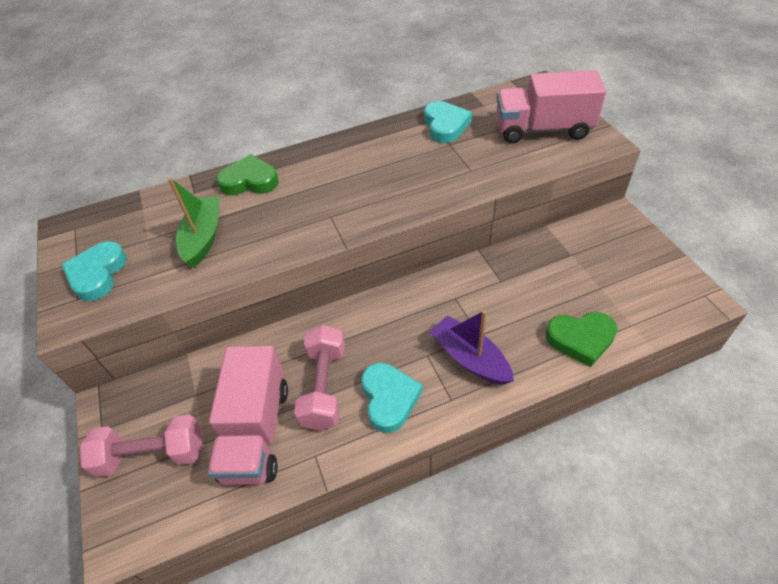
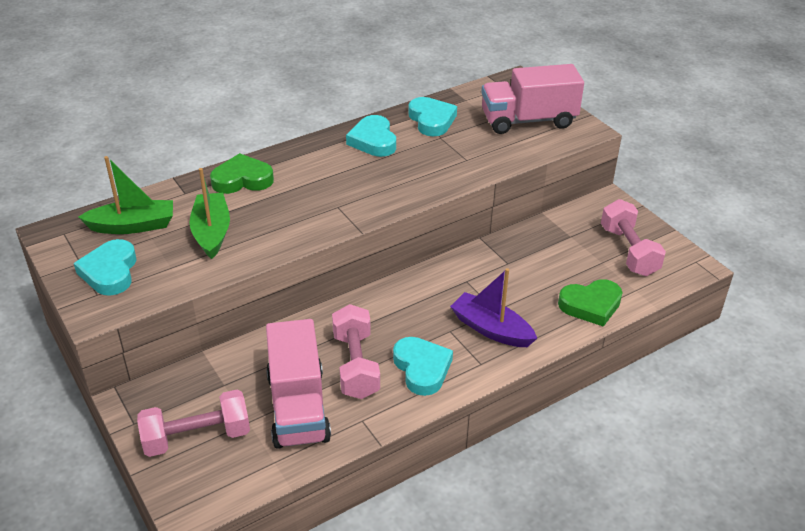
camera: 15 degrees left, 10 degrees down
(136, 225) = (133, 226): none -> green boat
(383, 145) = (373, 141): none -> turquoise heart
(631, 277) = (629, 251): none -> pink dumbbell

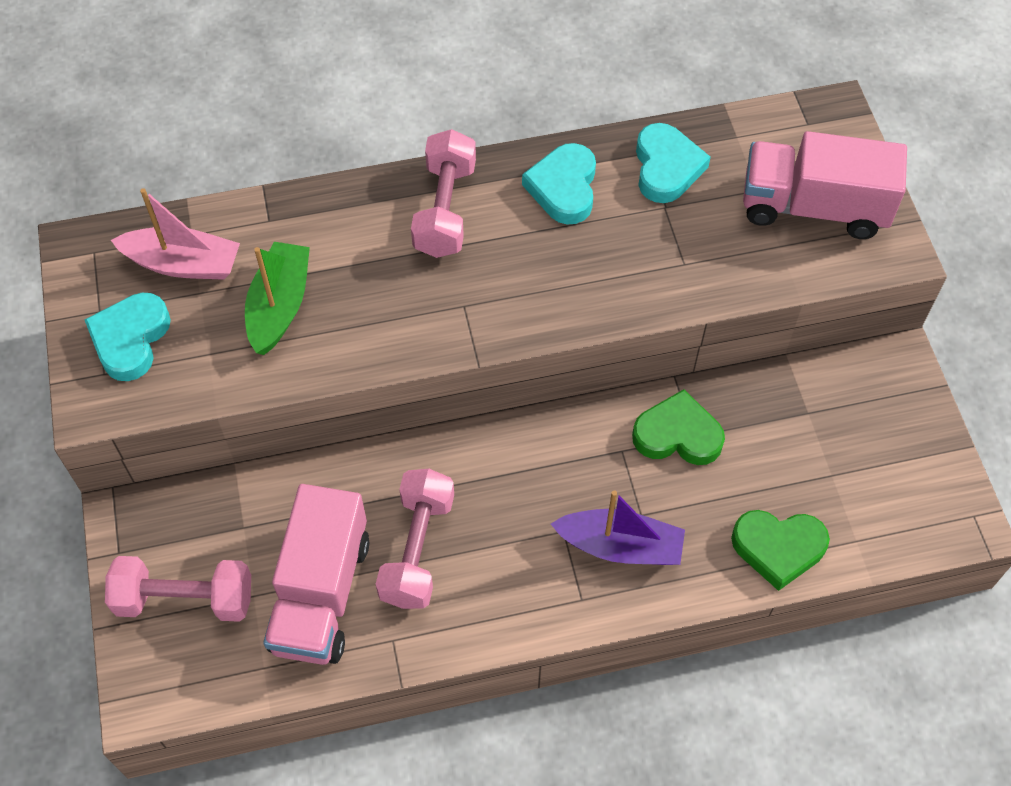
camera: 20 degrees right, 20 degrees up
(133, 226) = (183, 264): green boat -> pink boat
(242, 179) = (353, 216): green heart -> green heart (677, 435)
(422, 368) = (500, 583): turquoise heart -> none
(491, 329) = (620, 546): purple boat -> purple boat turned 135 degrees clockwise
(629, 251) = (881, 467): pink dumbbell -> pink dumbbell (445, 210)

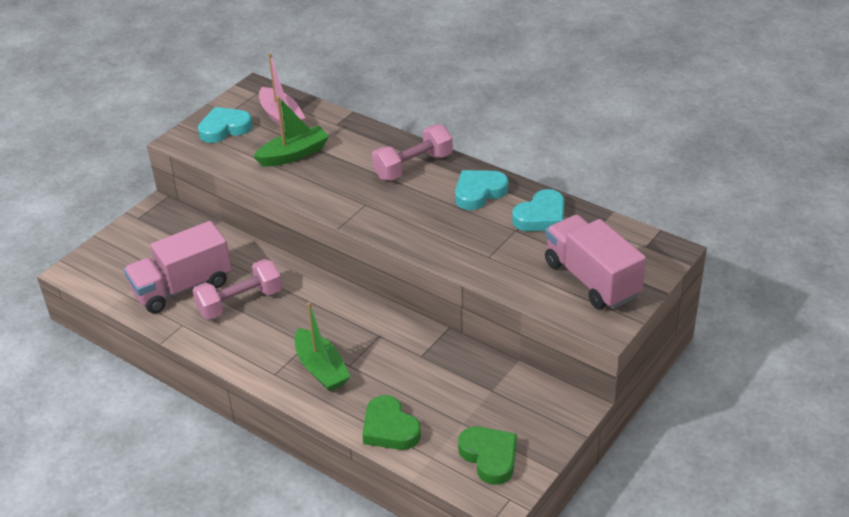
camera: 50 degrees right, 20 degrees down
(185, 599) = (135, 250): pink dumbbell -> none
(620, 546) = (321, 369): purple boat -> green boat
(677, 435) = (414, 349): green heart -> green heart (489, 457)

